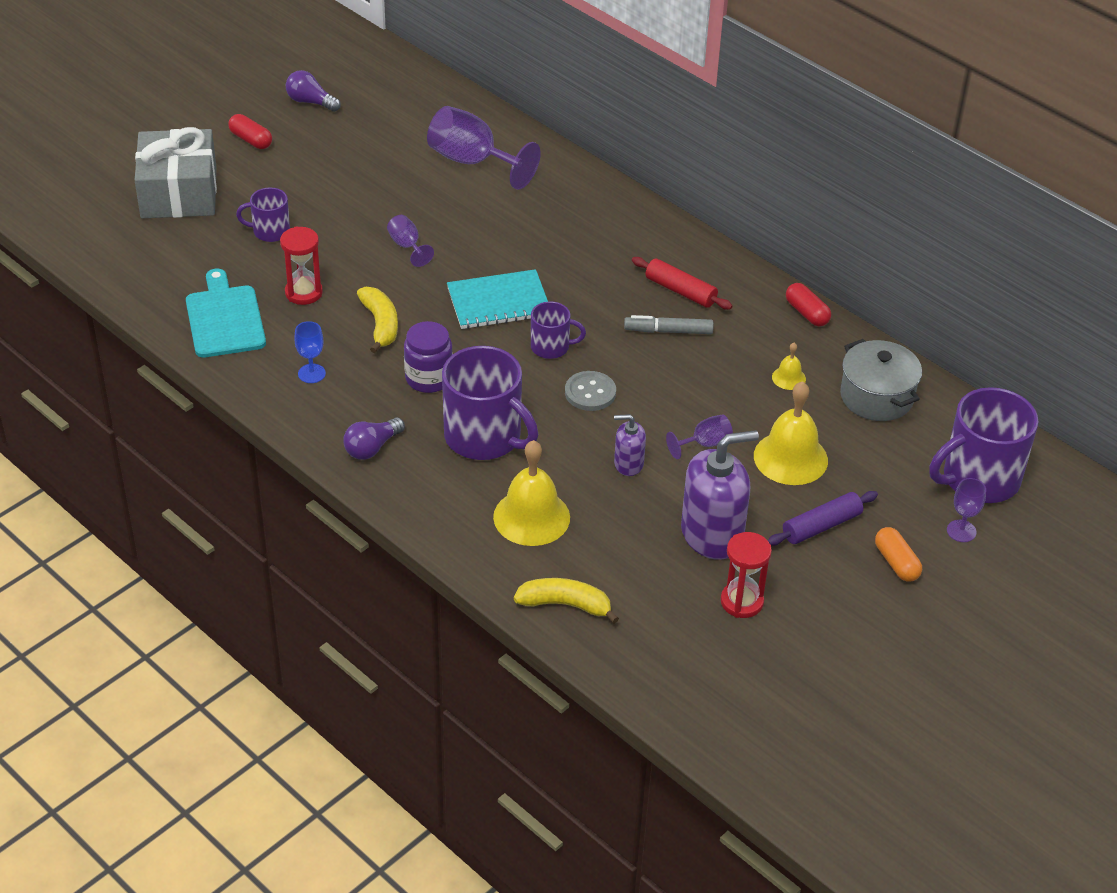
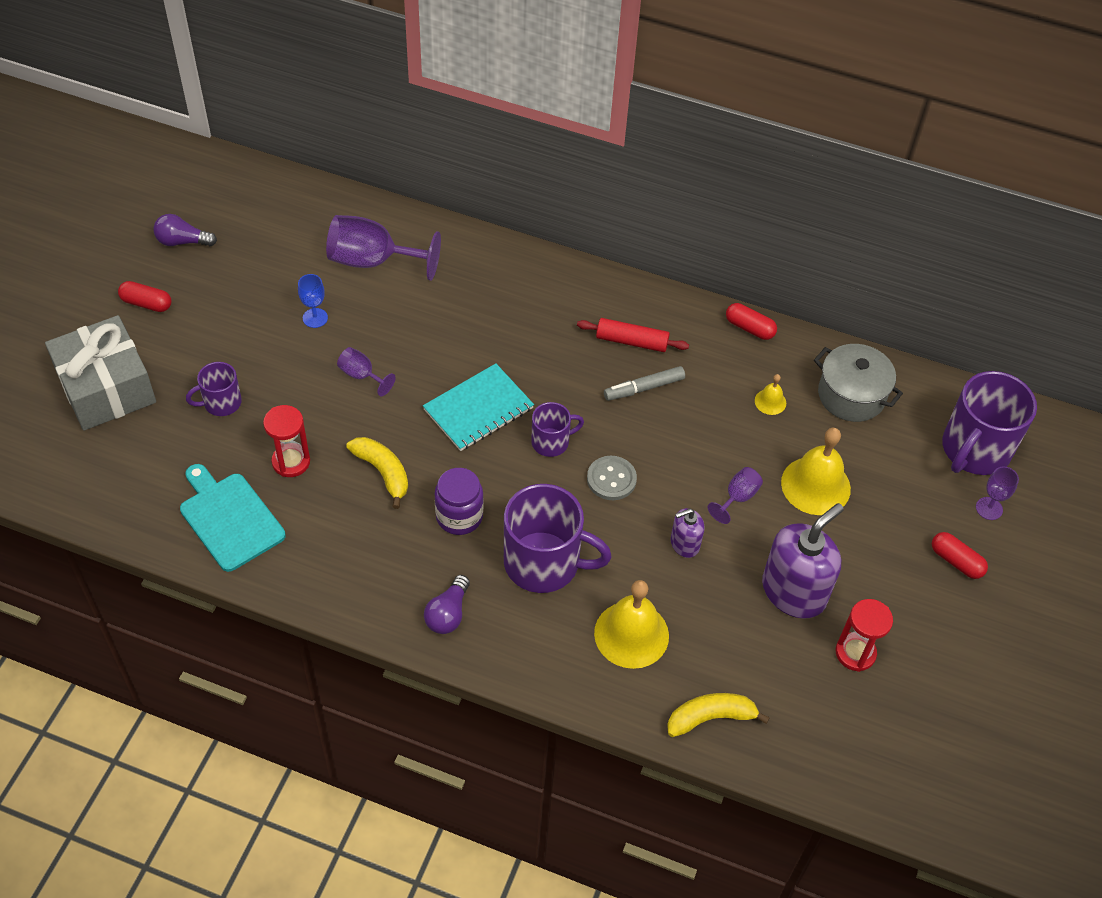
camera: 25 degrees left, 10 degrees up
(311, 373) = (347, 551): blue goblet -> blue goblet (315, 318)
(821, 526) = (877, 547): purple rolling pin -> none
(896, 563) = (956, 561): orange capsule -> red capsule

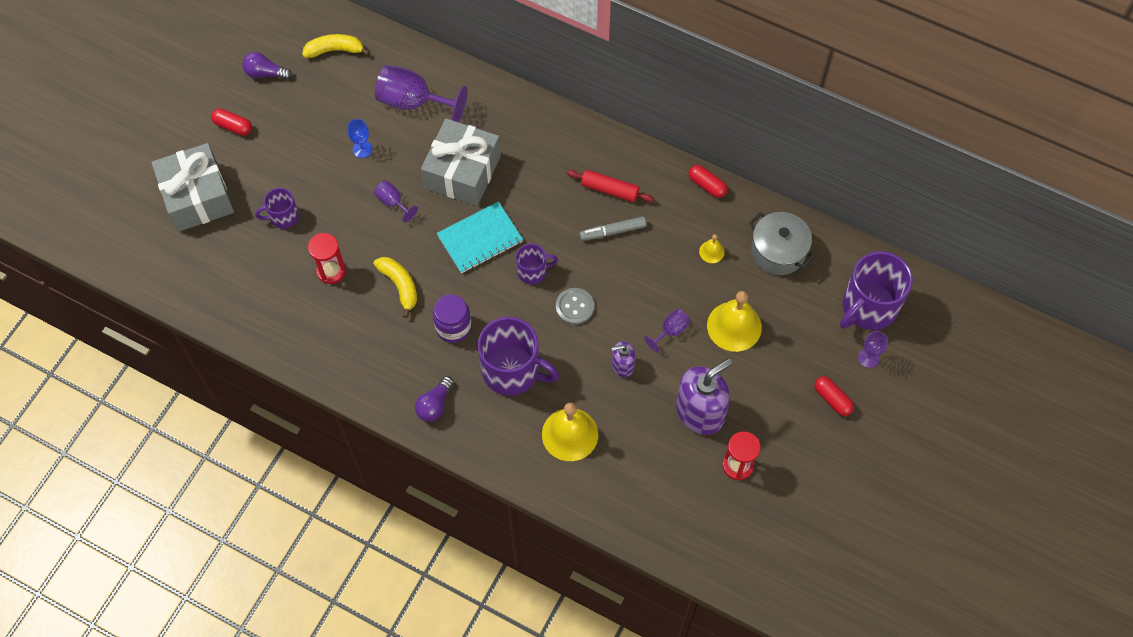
camera: 10 degrees right, 10 degrees up
(229, 518) = (281, 313): turquoise cutting board -> none
(445, 334) = (462, 172): none -> grey gift
(710, 717) = (618, 505): yellow banana -> yellow banana (335, 50)

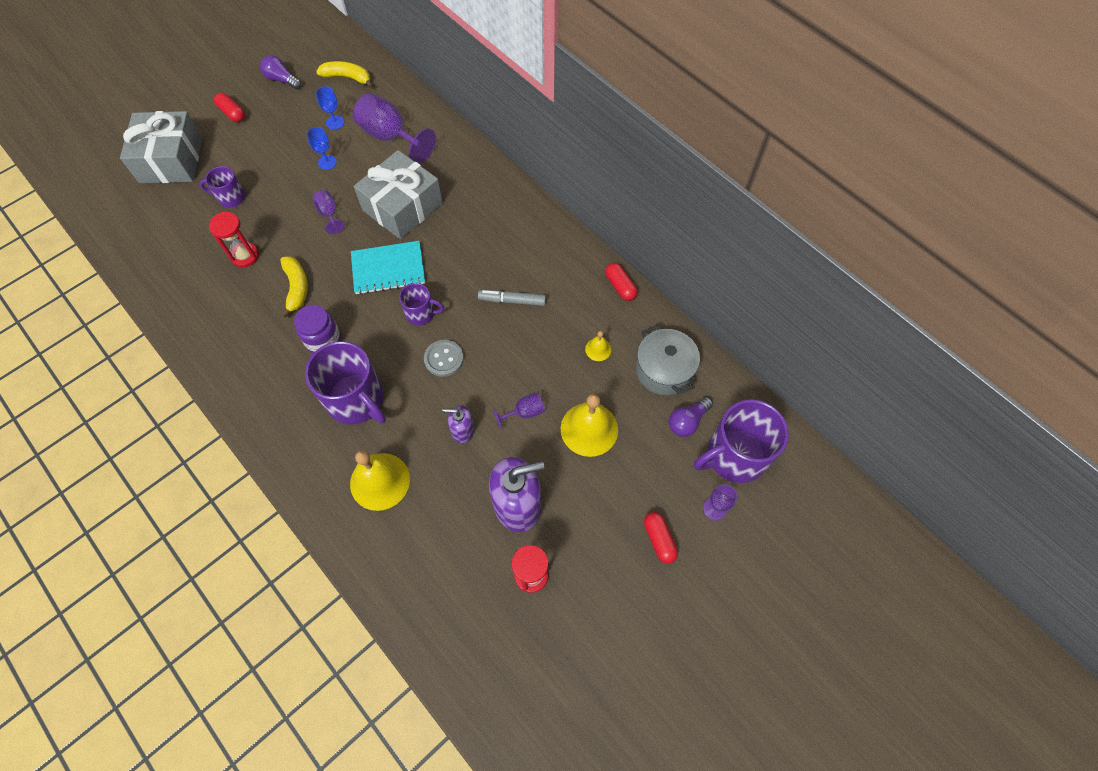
camera: 20 degrees right, 0 degrees up
(348, 104) = (335, 122): none -> blue goblet
(435, 405) = (269, 407): purple light bulb -> purple light bulb (687, 421)
(609, 190) = (527, 262): red rolling pin -> none

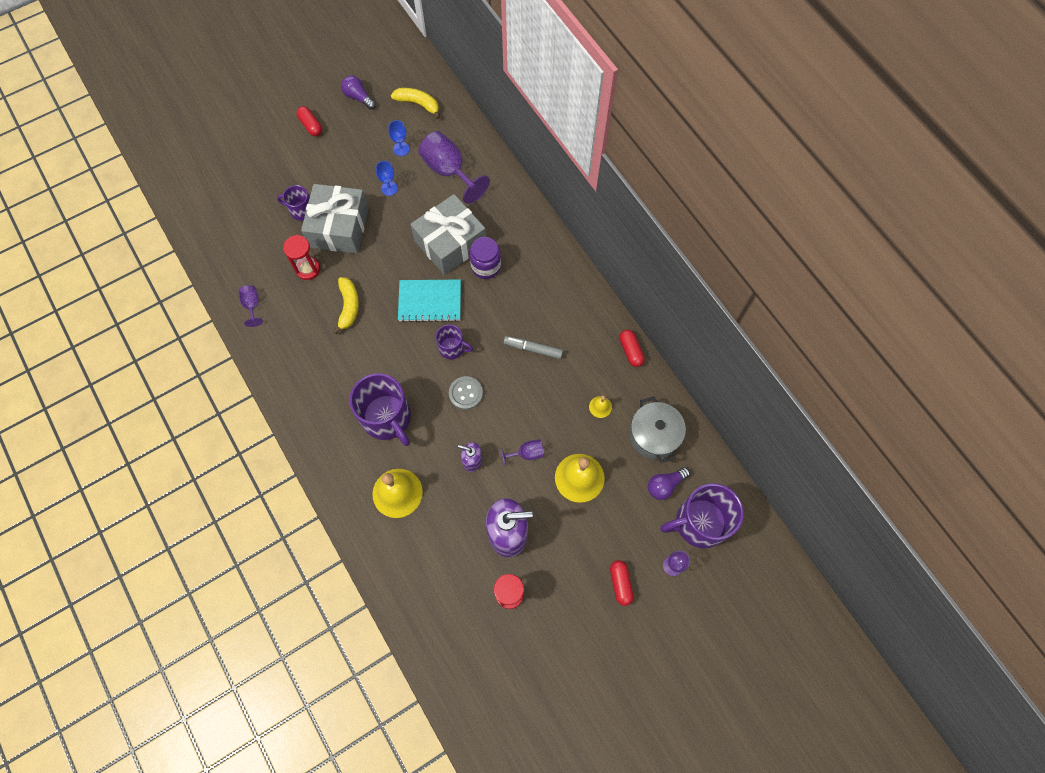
camera: 10 degrees right, 5 degrees up
(171, 160) = (253, 165): grey gift -> grey gift (339, 227)
(324, 341) = (366, 360): purple jar -> purple jar (486, 266)
(329, 214) = (385, 240): purple goblet -> purple goblet (252, 305)

